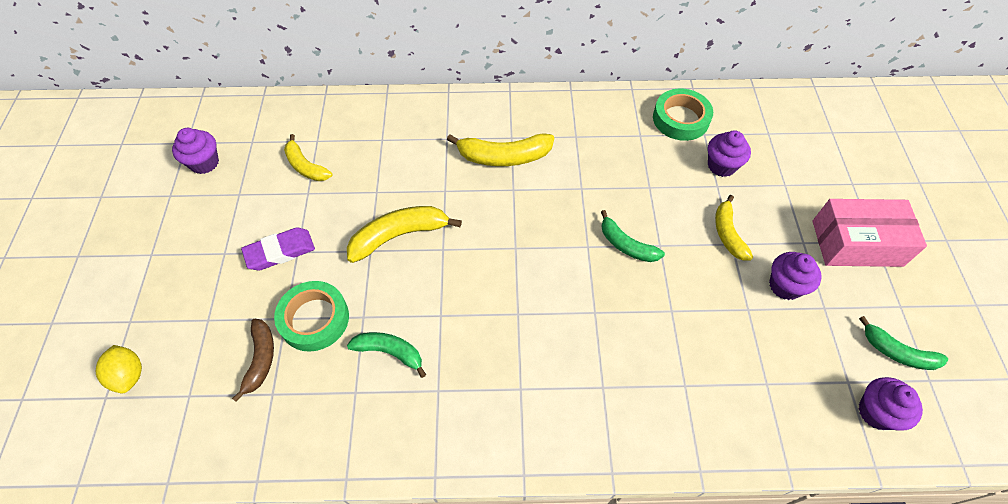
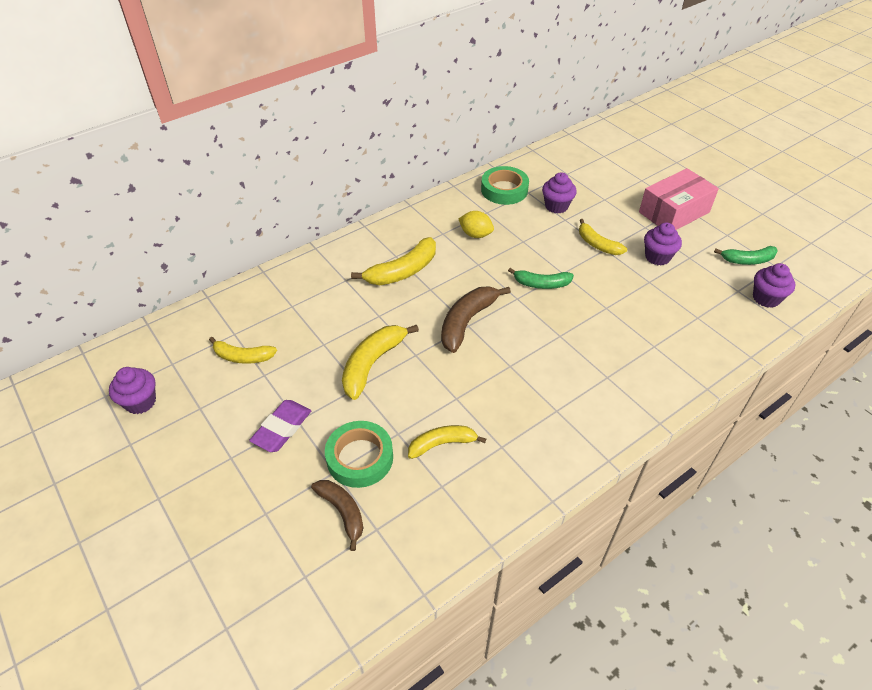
camera: 35 degrees left, 10 degrees down
(129, 375) = (232, 597): yellow lemon -> yellow lemon (475, 234)
(390, 352) = (442, 444): green banana -> yellow banana
(517, 243) = (467, 322): none -> brown banana

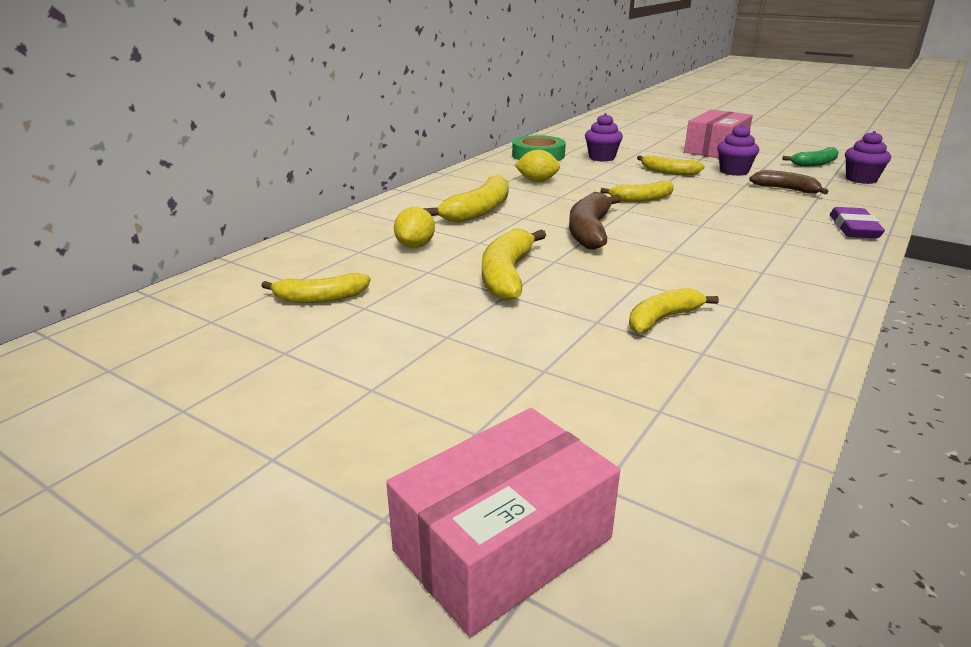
camera: 20 degrees left, 20 degrees down
(140, 402) = (178, 364): purple cupcake -> none
(234, 596) = (503, 544): none -> pink box
(282, 428) = (430, 347): purple eraser -> purple eraser (854, 228)
(332, 309) = (415, 246): none -> yellow lemon
(342, 512) = (594, 405): brown banana -> brown banana (786, 189)
(360, 458) = (567, 351): green tape -> none
(541, 284) = (642, 199): green banana -> yellow banana

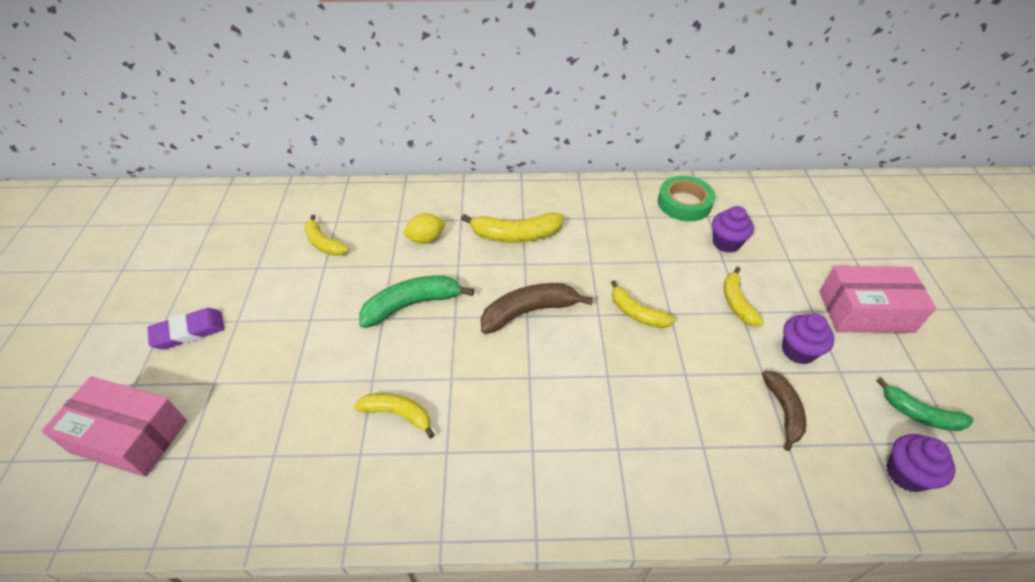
camera: 55 degrees right, 20 degrees up
(507, 275) = (412, 305): yellow banana -> green banana
(537, 181) = (615, 233): yellow lemon -> none
(854, 228) = (711, 499): purple eraser -> purple eraser (189, 332)

